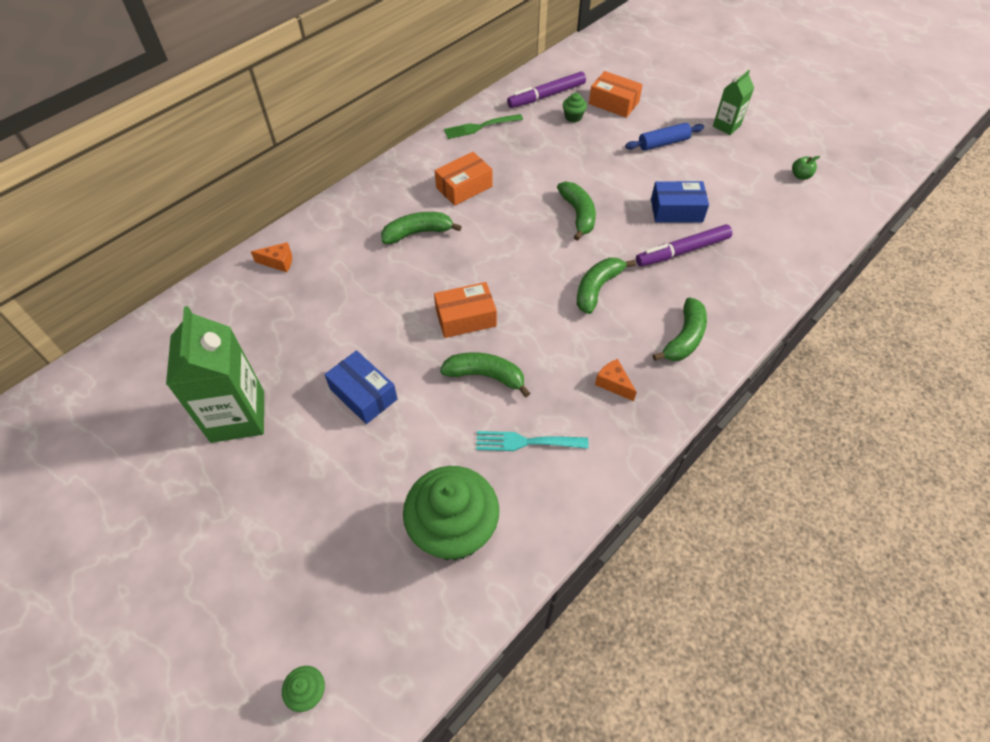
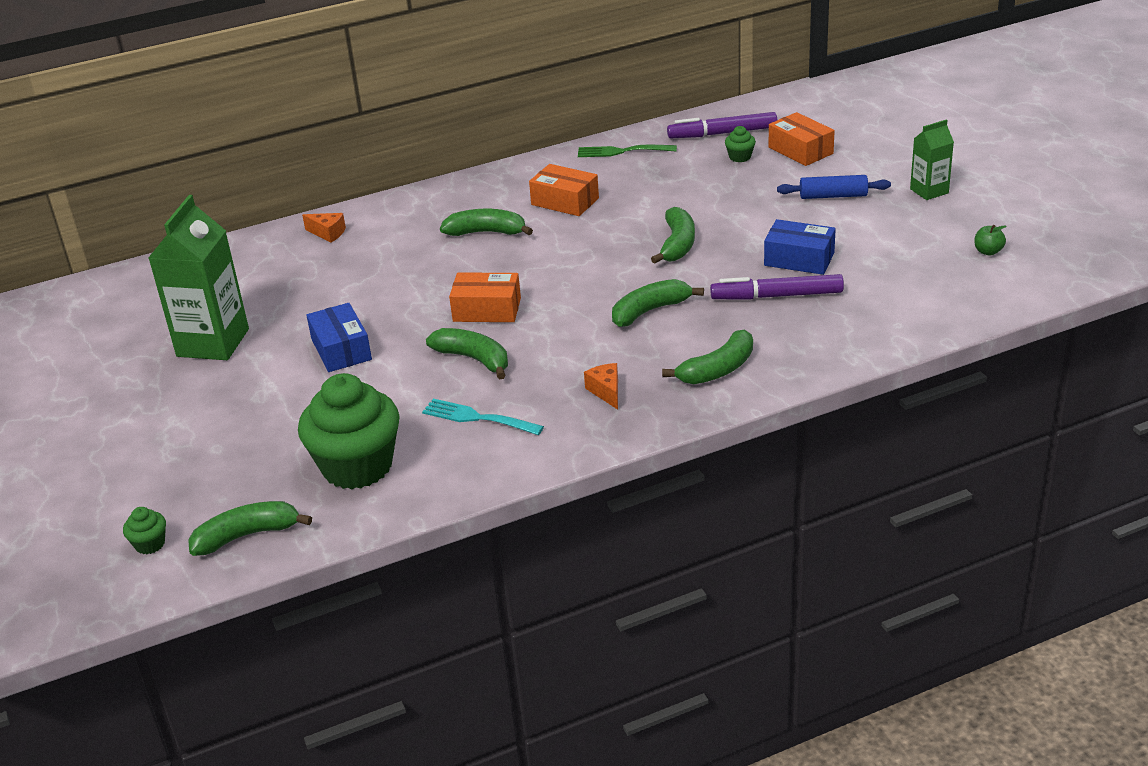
camera: 25 degrees right, 20 degrees down
(398, 648) = (247, 535): none -> green banana
(464, 187) = (565, 201): orange box -> orange box turned 45 degrees clockwise

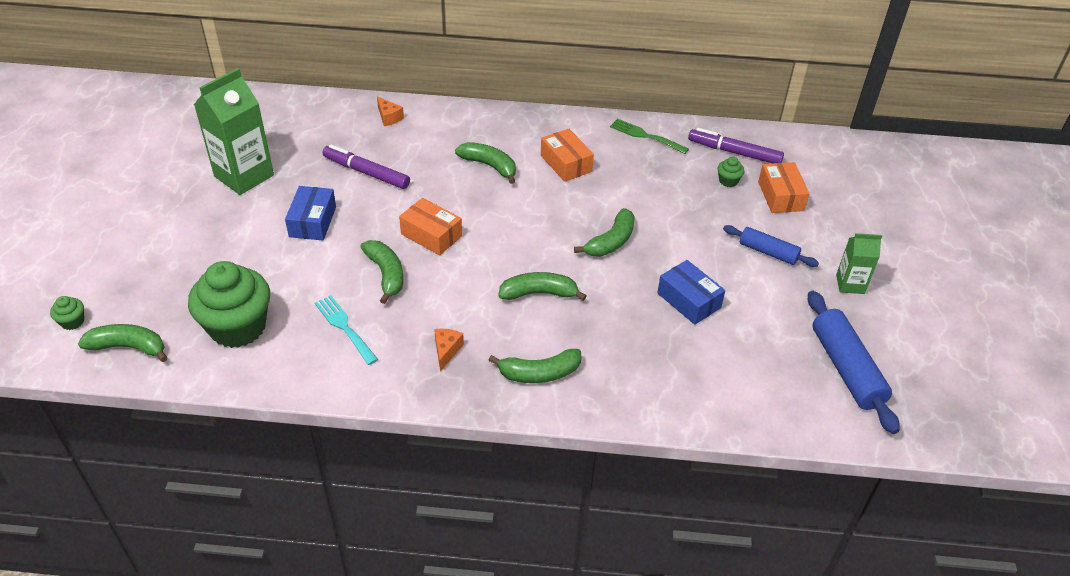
camera: 25 degrees right, 10 degrees up
(777, 296) = (642, 327): purple marker -> purple marker (366, 172)
(988, 251) = (846, 369): green apple -> blue rolling pin

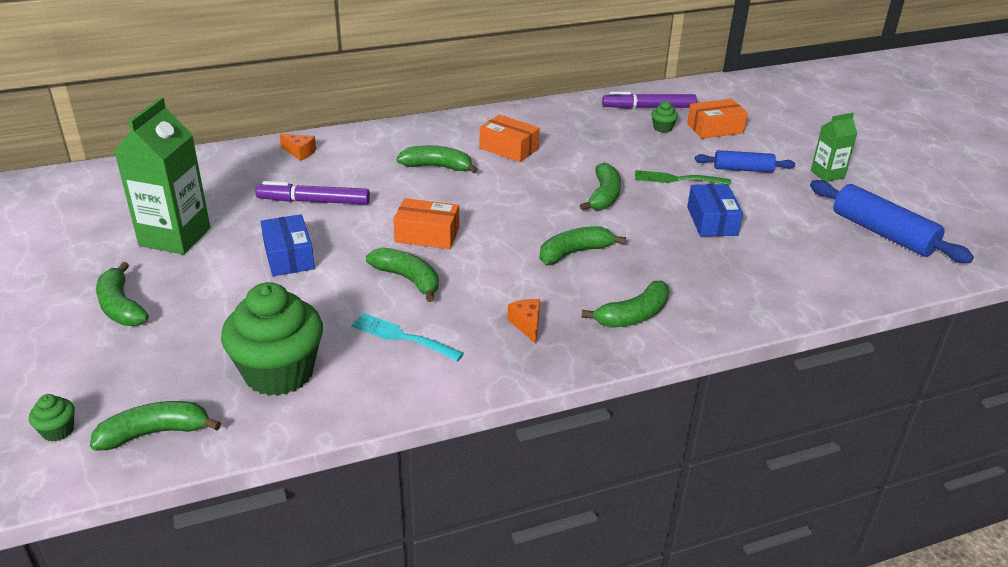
camera: 25 degrees left, 10 degrees down
(170, 229) = (121, 307): none -> green banana
(645, 136) = (562, 113): green fork -> green fork (677, 179)
(689, 300) = (712, 221): blue box -> blue box turned 60 degrees clockwise
(780, 196) = (715, 128): orange box -> orange box turned 75 degrees counterclockwise

